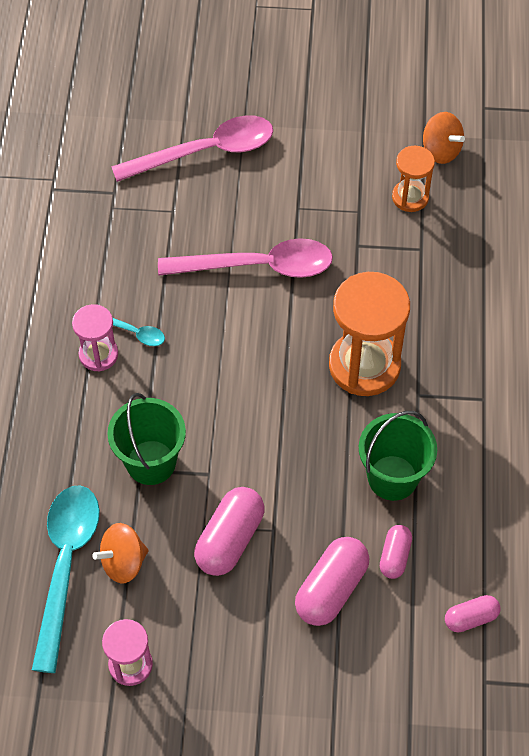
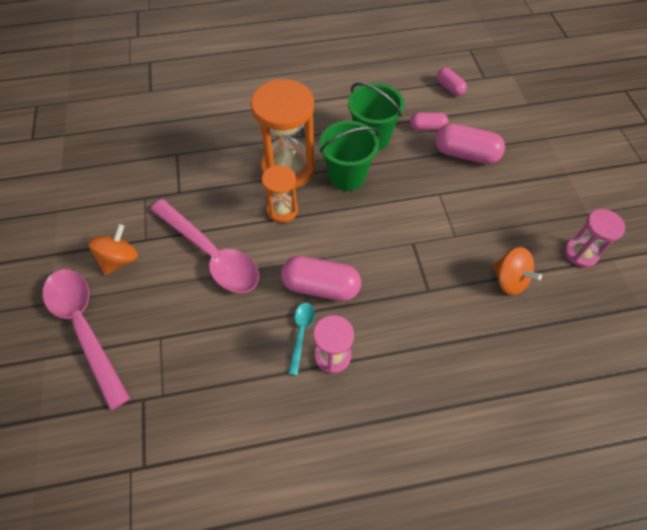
camera: 105 degrees left, 0 degrees up
(66, 566) = (533, 320): turquoise spoon -> none
(151, 462) = (419, 284): green bucket -> green bucket (347, 176)
(229, 539) = (458, 217): pink capsule -> pink capsule (321, 287)
(258, 266) = (211, 254): pink spoon -> pink spoon turned 150 degrees clockwise
(410, 197) = (126, 168): orange hourglass -> orange hourglass (282, 210)
(441, 150) = (77, 157): orange spinning top -> orange spinning top (120, 259)

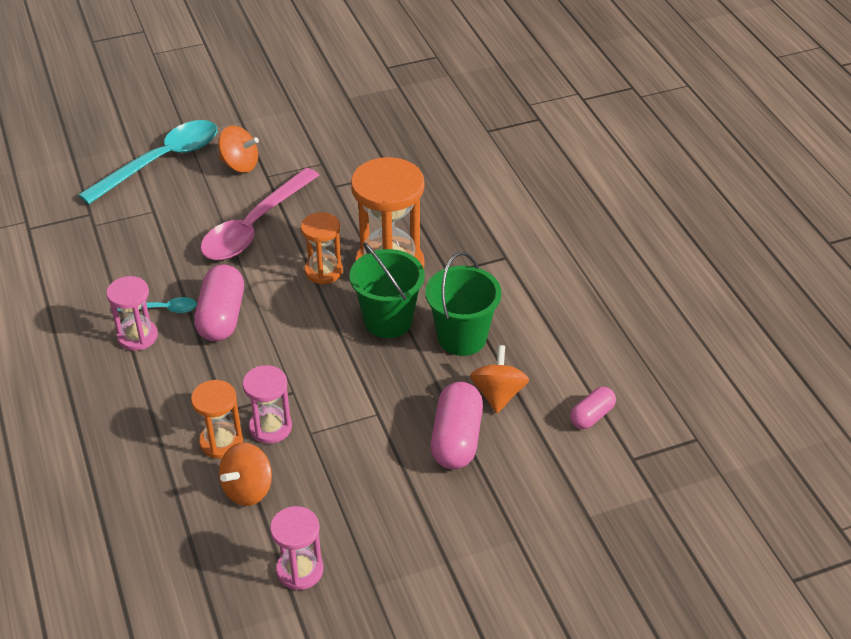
camera: 80 degrees right, 15 degrees down
(85, 327) = (161, 161): pink spoon -> turquoise spoon
(427, 127) = (498, 394): pink capsule -> orange spinning top
(448, 260) = (270, 427): none -> pink hourglass
(461, 295) = (221, 442): none -> orange hourglass

